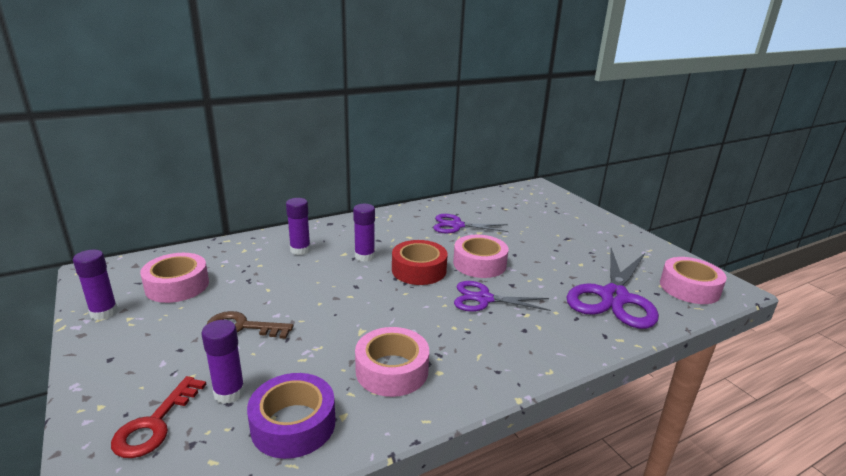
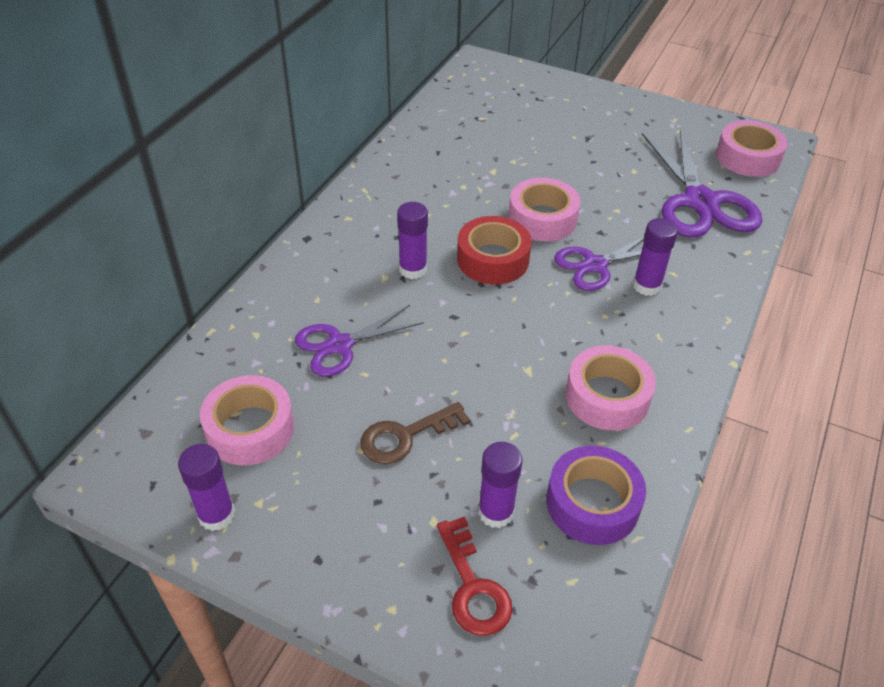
camera: 35 degrees left, 20 degrees up
(300, 250) = (326, 298): purple glue stick -> purple glue stick (647, 286)
(457, 225) = (459, 171): purple scissors -> purple scissors (340, 345)

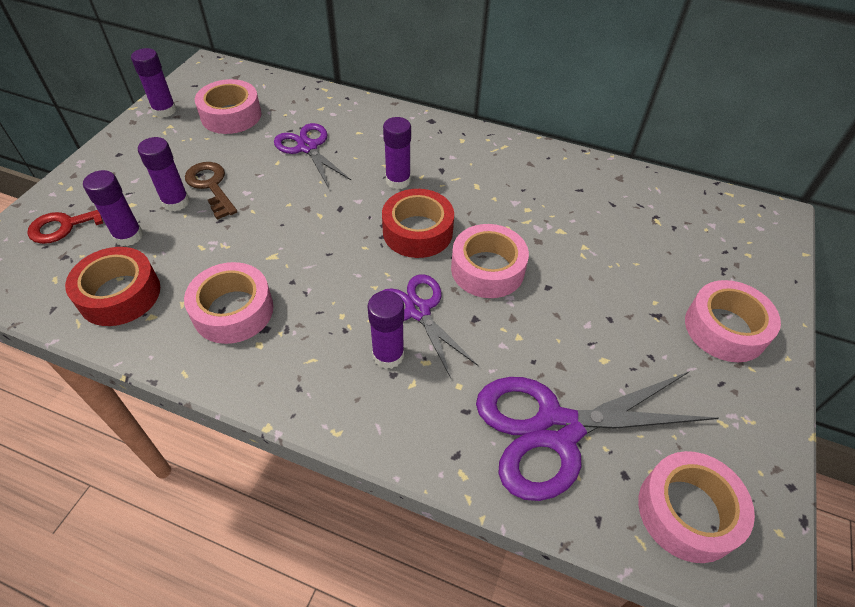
camera: 85 degrees right, 5 degrees up
(434, 470) = (176, 202): none -> purple glue stick
(592, 503) = (120, 294): purple tape -> red tape
(598, 111) = (725, 328): none -> pink tape

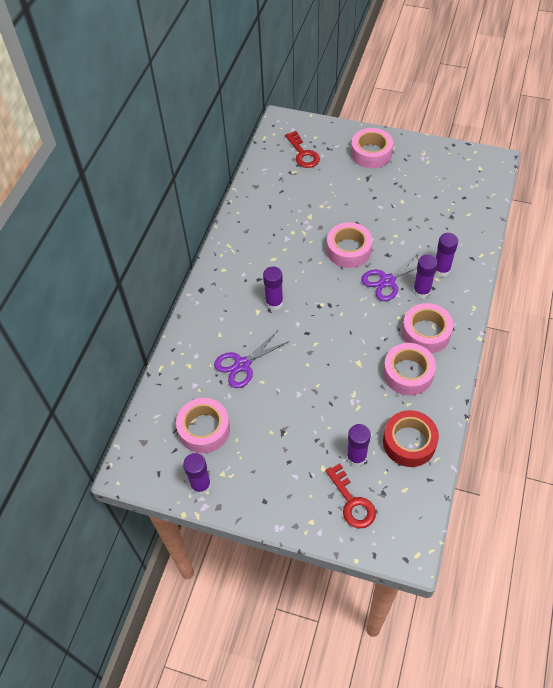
camera: 90 degrees left, 5 degrees up
(176, 202) = (316, 437): purple glue stick -> purple glue stick (441, 270)
(211, 186) = (295, 419): brown key -> none
(417, 231) = (323, 287): red tape -> none
(556, 430) = (448, 220): purple scissors -> none
(687, 511) = (475, 178): pink tape -> pink tape (426, 333)
(702, 235) = (303, 154): none -> red key

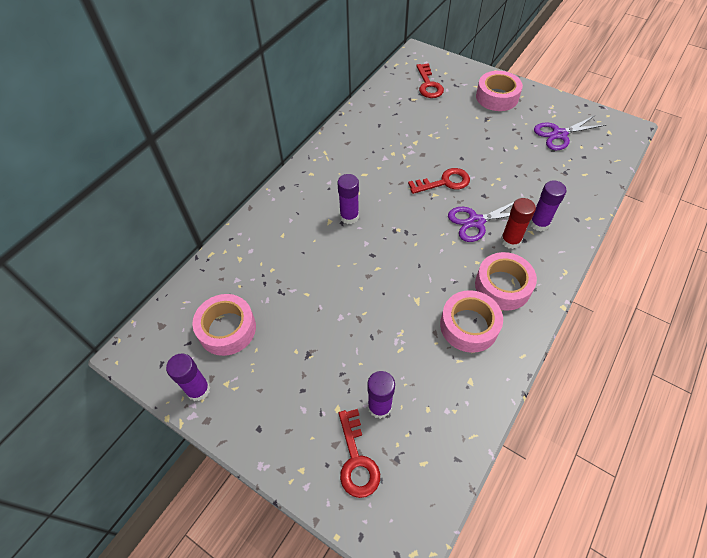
camera: 15 degrees right, 0 degrees up
(242, 364) = (293, 271): purple scissors -> purple scissors (559, 134)
(348, 250) = (444, 182): pink tape -> red key
(409, 442) = (446, 406): red tape -> none
(421, 291) = (510, 241): purple glue stick -> red glue stick

